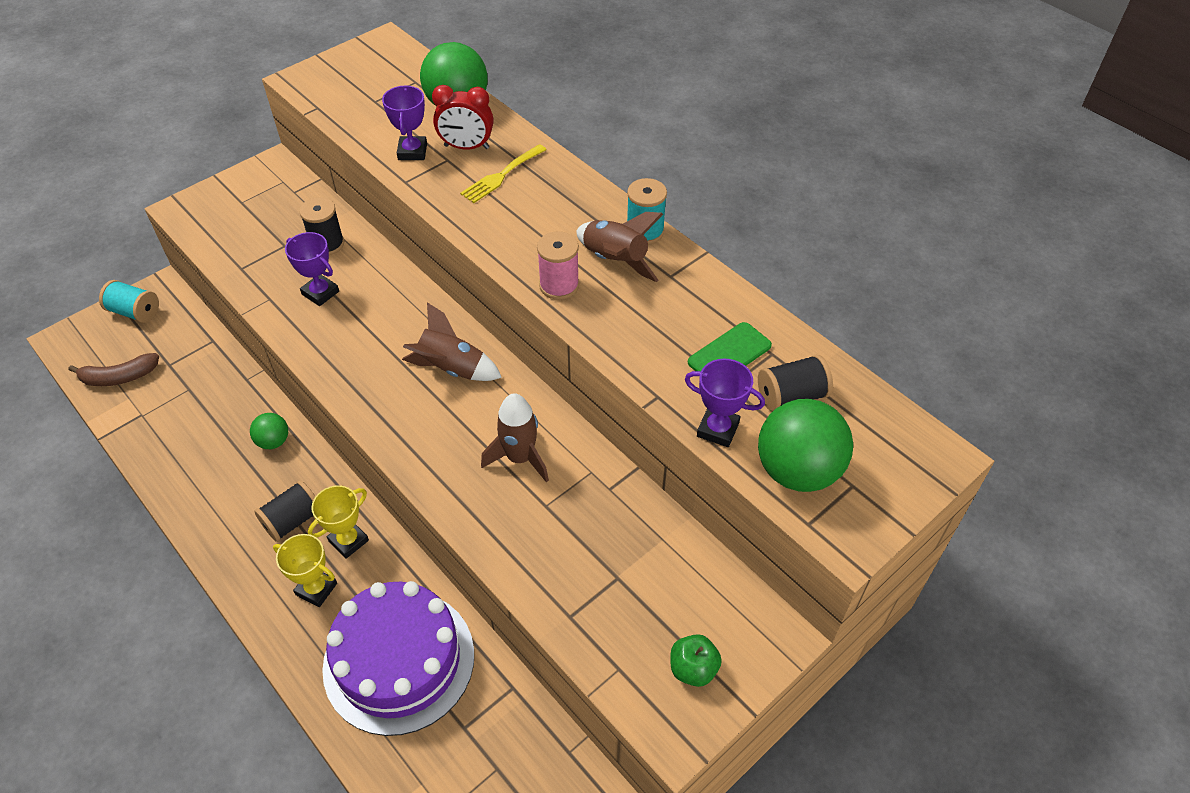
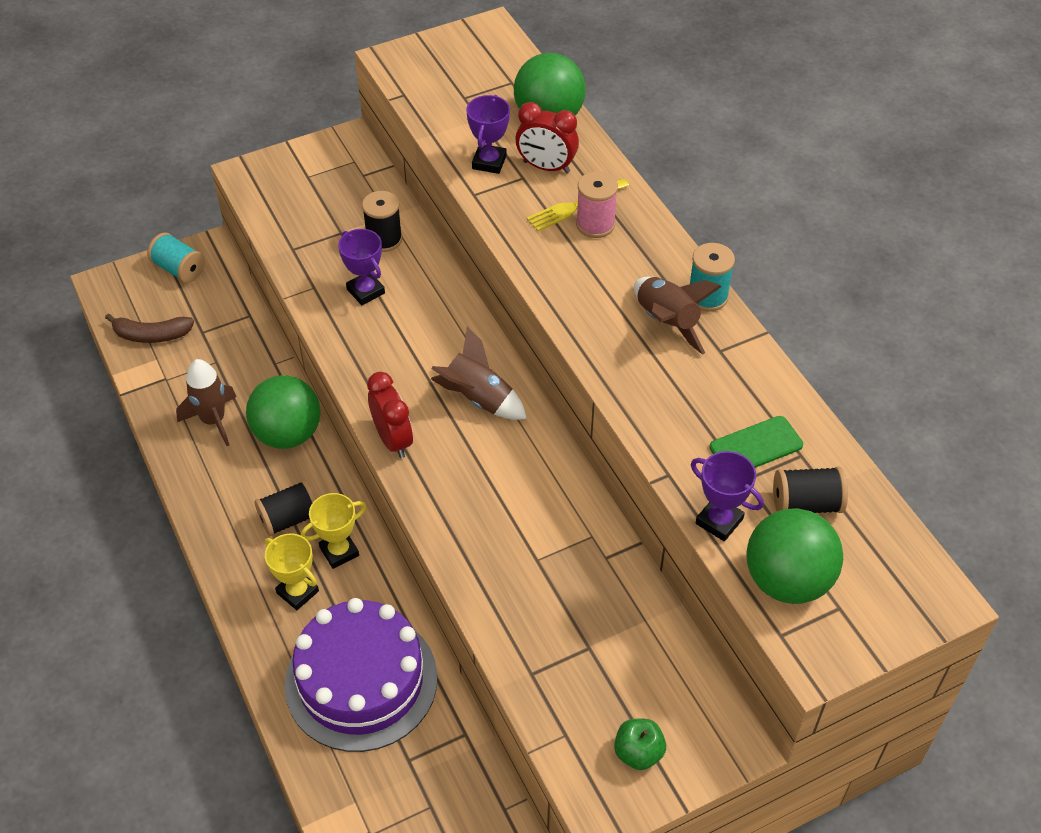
camera: 15 degrees right, 0 degrees up
(273, 441) = (288, 434): green ball -> green ball, size x1.91
(379, 423) = (393, 440): none -> red clock
(520, 458) = (524, 506): brown rocket -> brown rocket (213, 420)
(559, 285) = (601, 338): pink spool -> pink spool (595, 224)

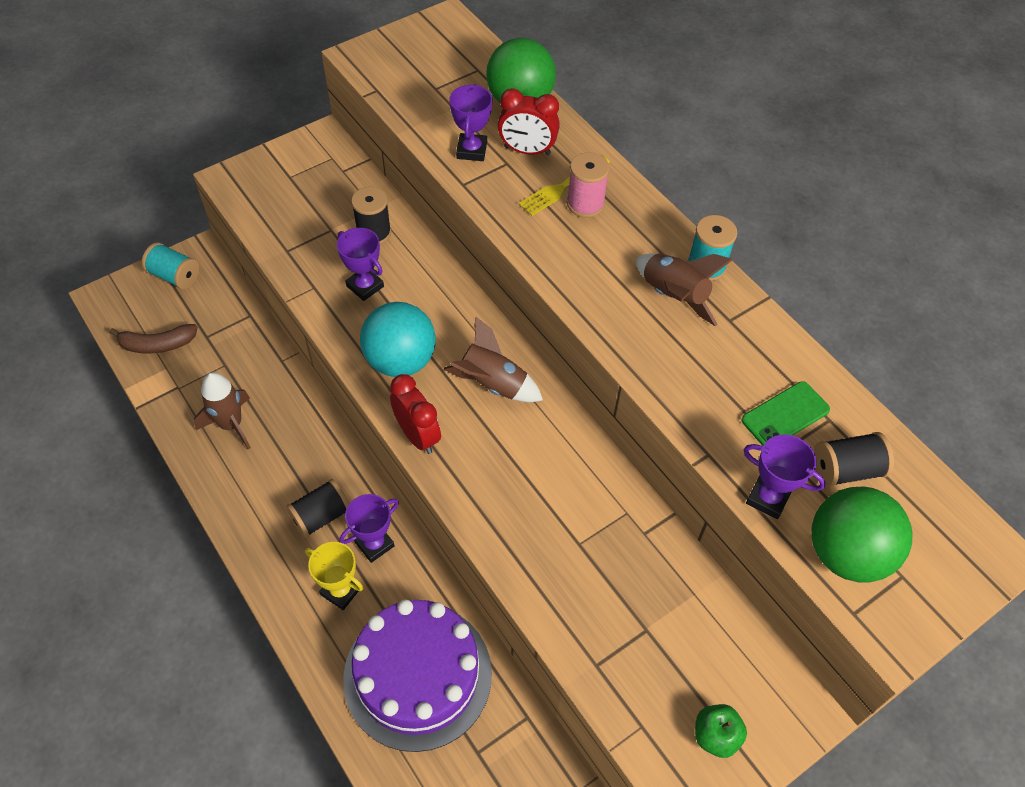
camera: 10 degrees left, 5 degrees up
(288, 434) = (305, 430): green ball -> none
(339, 551) = (374, 544): yellow trophy -> purple trophy
(389, 367) = (400, 360): none -> turquoise ball

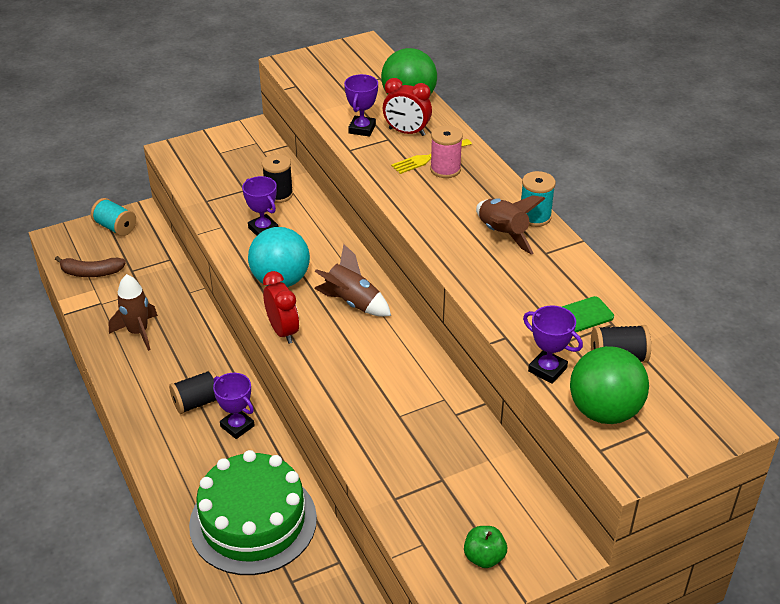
camera: 10 degrees right, 15 degrees down
(341, 591) = (202, 456): yellow trophy -> none
(374, 544) = (237, 426): purple trophy -> purple trophy turned 75 degrees clockwise
(417, 675) = (253, 521): purple cake -> green cake

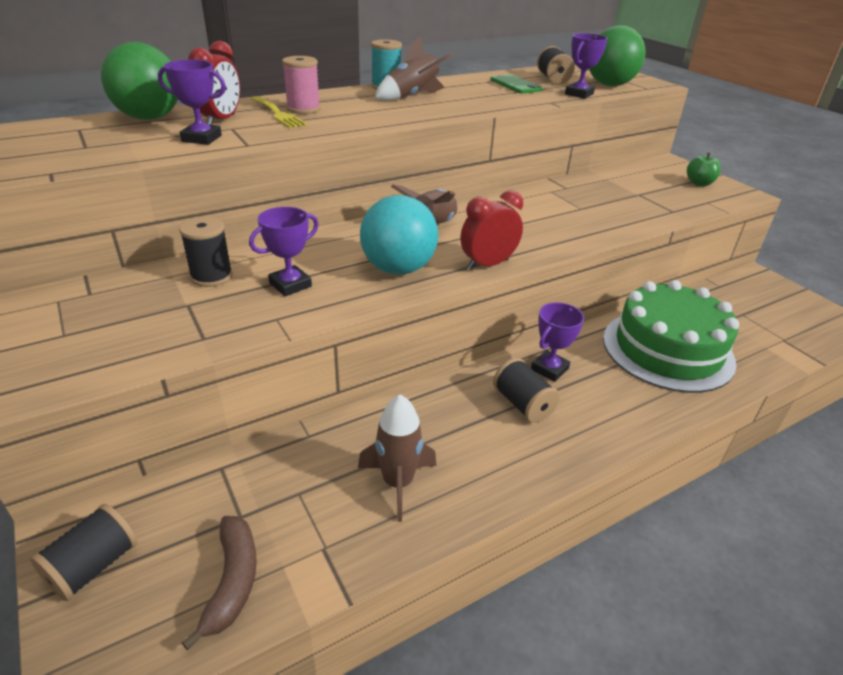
camera: 95 degrees left, 5 degrees down
(115, 227) = (94, 566): turquoise spool -> black spool

